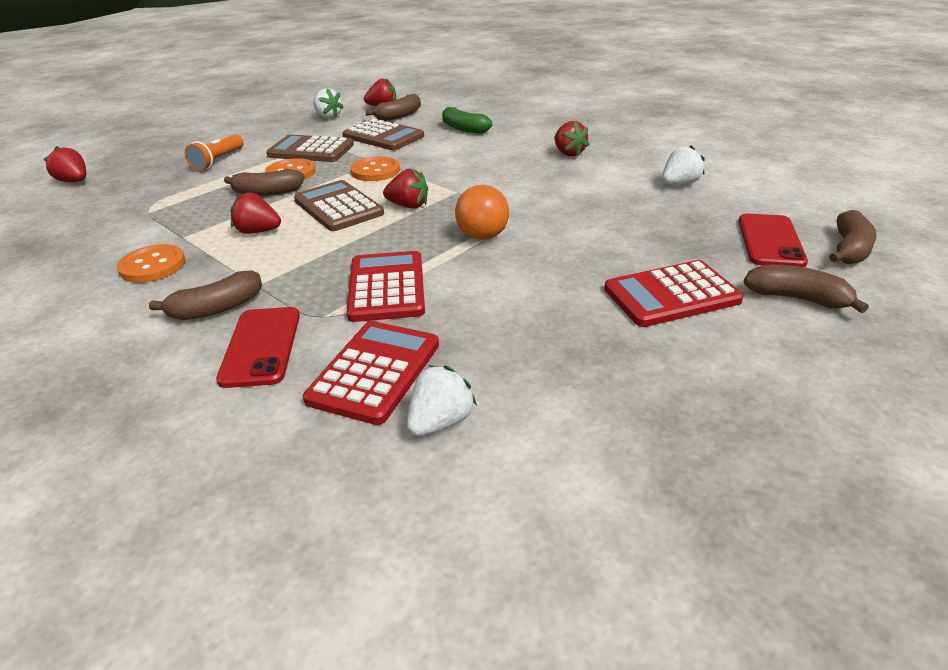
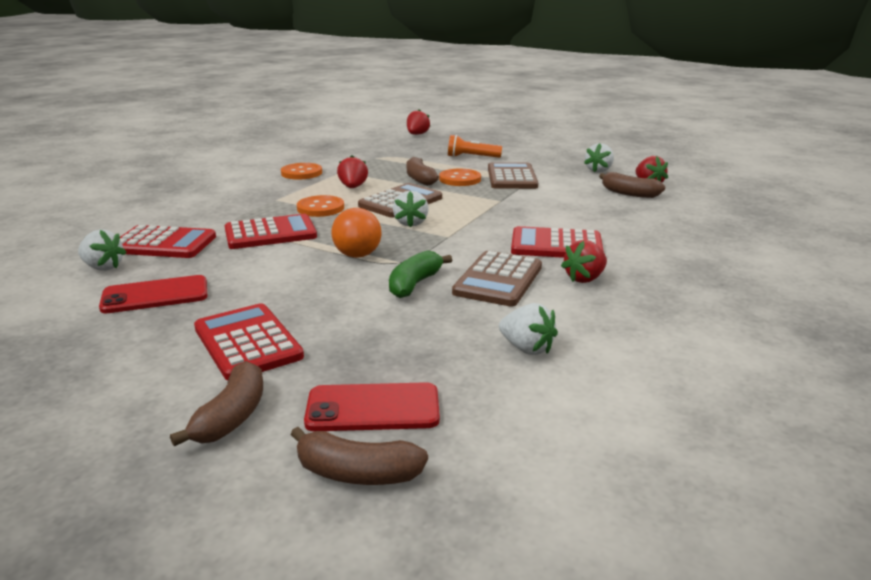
camera: 75 degrees right, 10 degrees down
(216, 308) = (247, 196): brown banana -> none
(261, 346) = (201, 213): red phone -> red phone (155, 295)
(375, 171) = (479, 203): orange button -> orange button (320, 208)
(383, 136) = (565, 195): brown calculator -> brown calculator (498, 280)
(408, 206) = (411, 223): red strawberry -> white strawberry
(464, 129) = (618, 223): green banana -> green banana (414, 284)
(500, 154) = (556, 245): none -> red calculator

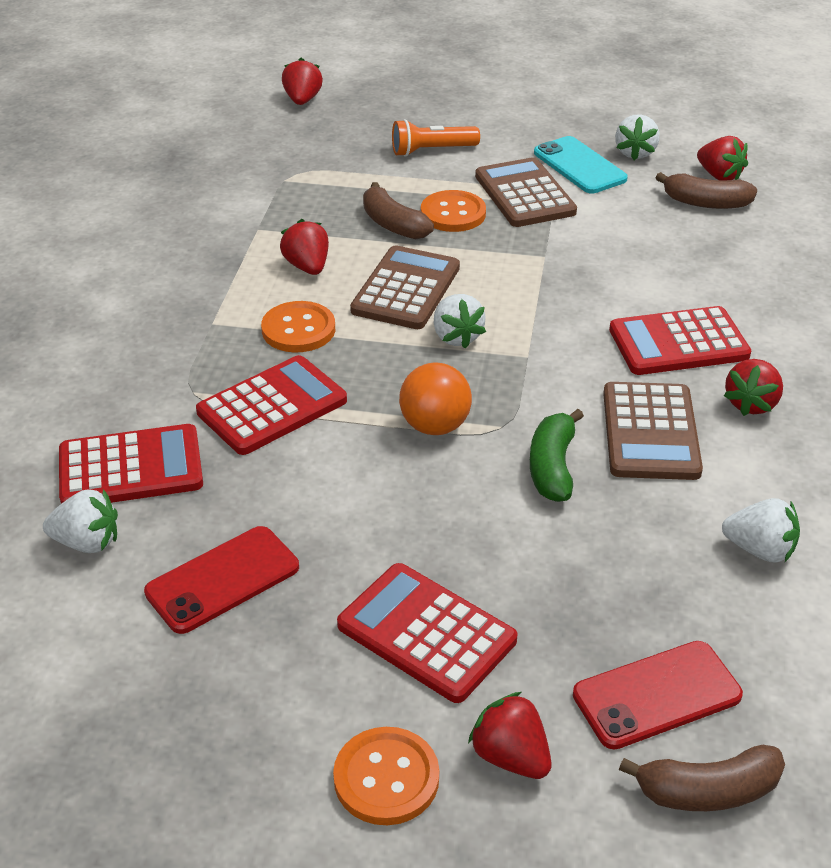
camera: 20 degrees left, 15 degrees up
(232, 416) = (510, 756): brown banana -> red strawberry
(301, 173) = (196, 244): orange button -> orange button (386, 778)
(557, 171) = (579, 166): none -> turquoise phone

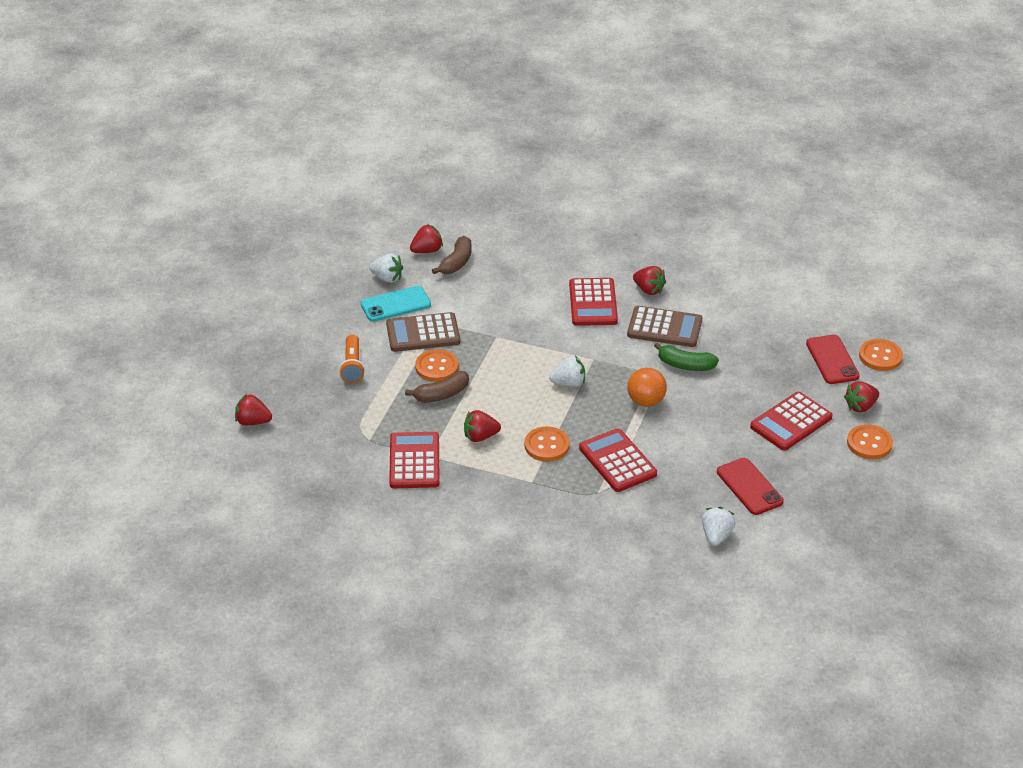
camera: 80 degrees left, 0 degrees up
(131, 468) = (660, 519): red calculator -> red calculator (414, 461)
(406, 289) = (516, 397): brown calculator -> none
(707, 791) = (880, 356): brown banana -> orange button
(759, 550) = (751, 312): white strawberry -> none

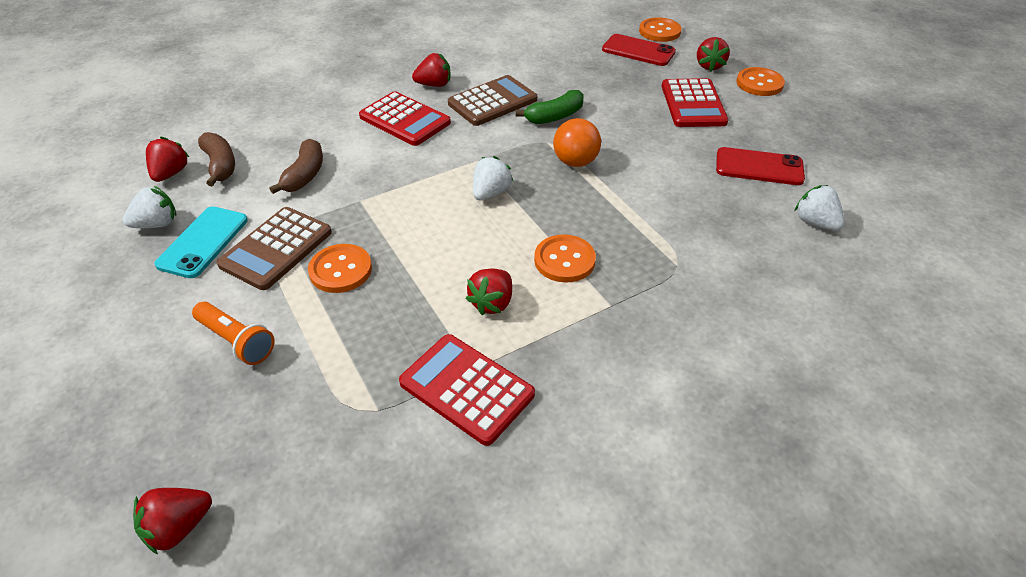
camera: 50 degrees left, 5 degrees up
(441, 394) = (387, 293): brown banana -> brown banana (305, 175)
(617, 461) = (641, 225): red calculator -> none

